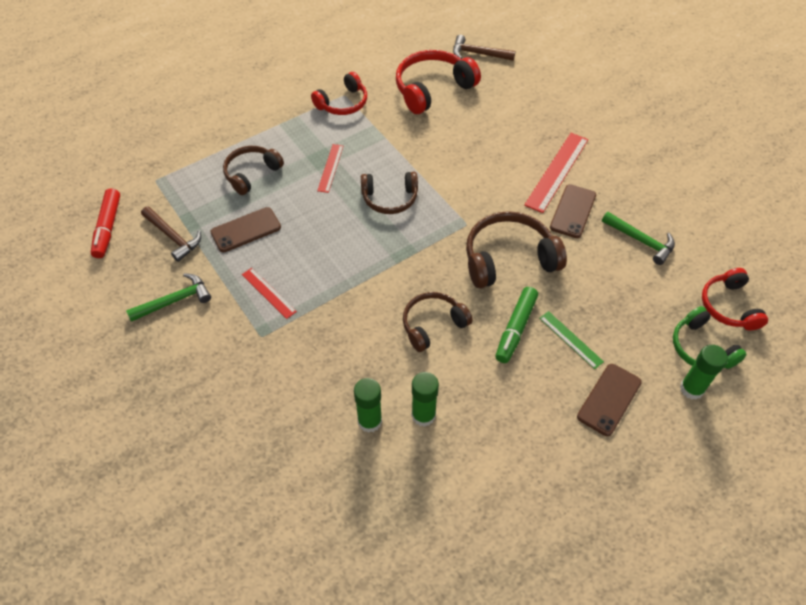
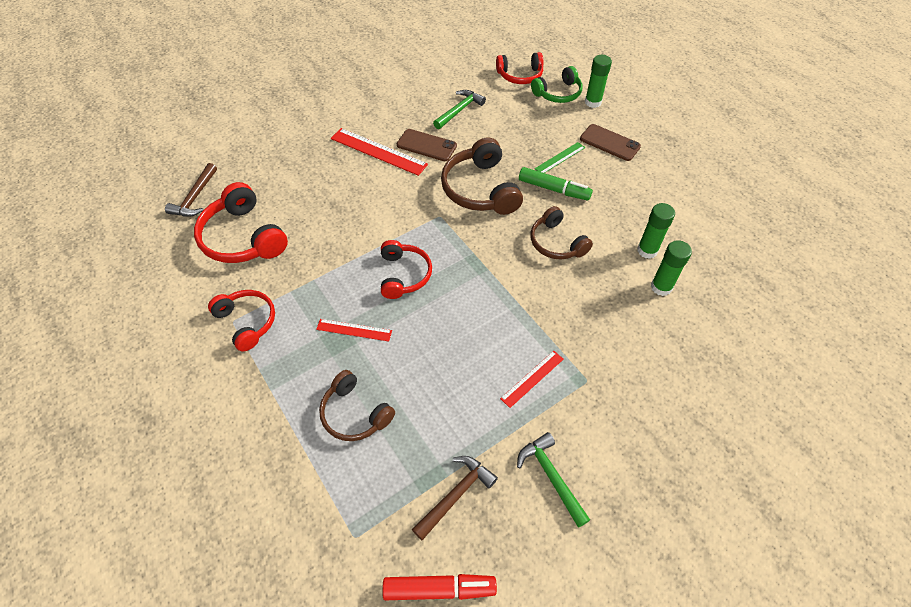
camera: 90 degrees left, 0 degrees up
(246, 230) = (445, 410): brown phone -> none
(390, 198) = (404, 275): brown headphones -> red headphones

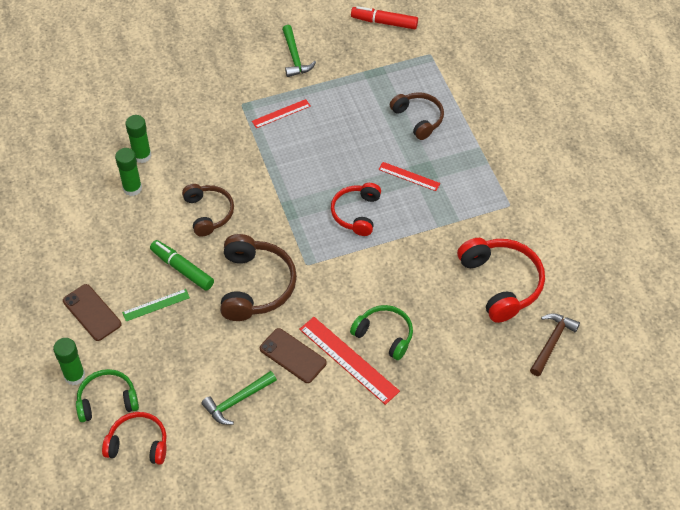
camera: 165 degrees left, 0 degrees up
(247, 322) = (497, 201): red headphones -> none
(351, 174) = (384, 335): none -> green headphones
(456, 494) = (360, 61): brown hammer -> none

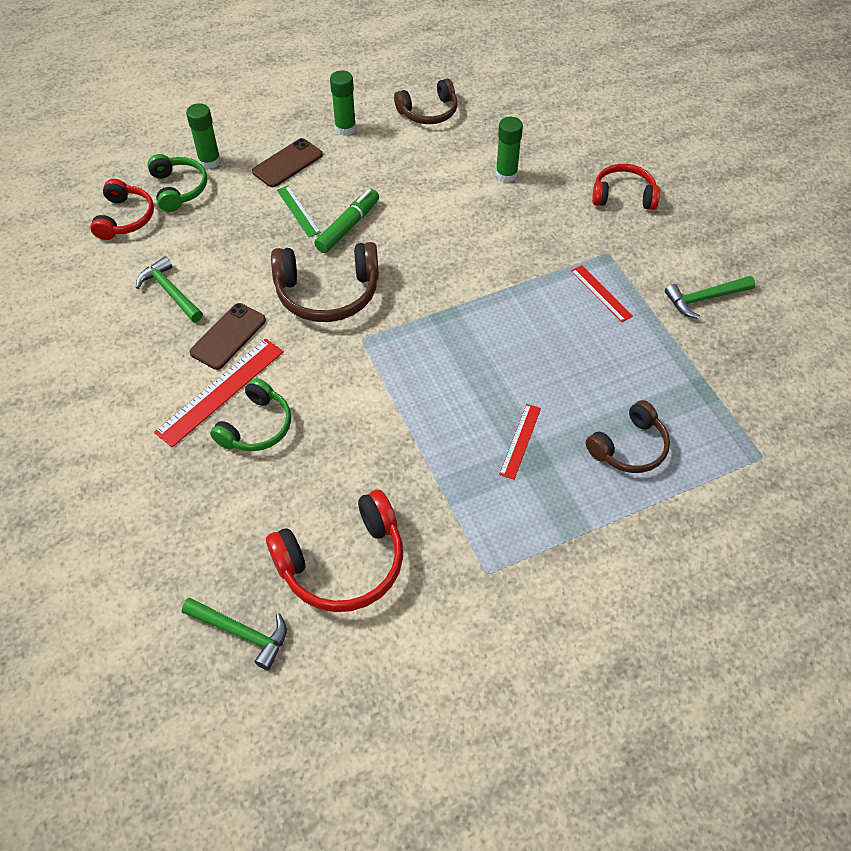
camera: 85 degrees right, 0 degrees up
(132, 188) = (457, 173): green glue stick -> green glue stick (345, 128)
(208, 213) = (430, 240): brown headphones -> brown headphones (428, 112)
(356, 213) = (448, 384): red headphones -> red headphones (623, 196)
(384, 22) = (807, 395): red marker -> none
(552, 342) = (242, 633): brown hammer -> green hammer

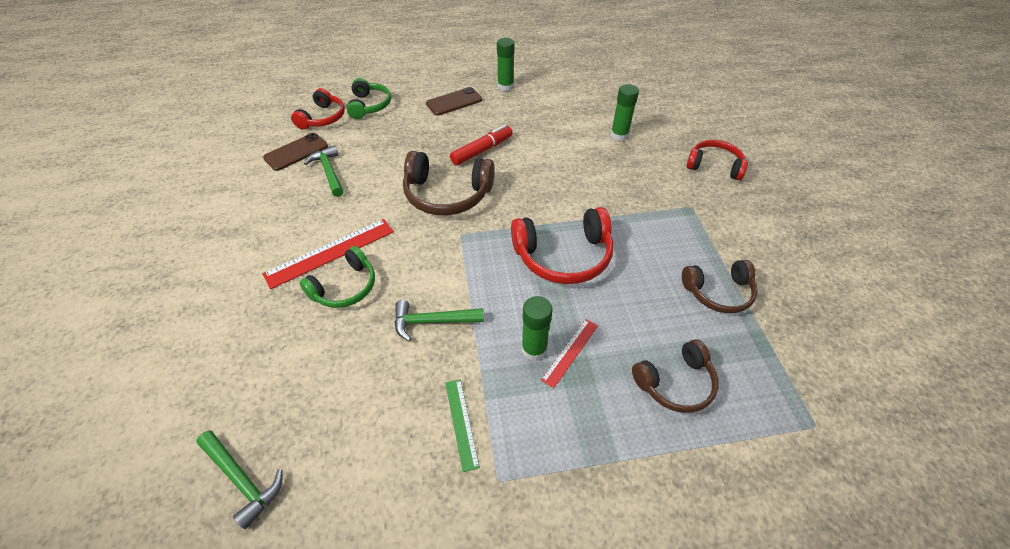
camera: 15 degrees right, 5 degrees down
(209, 161) = (399, 92): green glue stick -> green glue stick (534, 349)
(228, 336) = (356, 212): brown phone -> brown phone (296, 152)
(298, 211) = (449, 134): green ruler -> green ruler (461, 423)
(343, 563) = (364, 432): red headphones -> red headphones (563, 256)
(348, 227) = (482, 150): green marker -> red marker
(428, 112) = (571, 85): brown headphones -> brown headphones (718, 292)
(601, 293) = (678, 238): red ruler -> none
(704, 299) = (774, 260): green hammer -> green hammer (432, 321)

